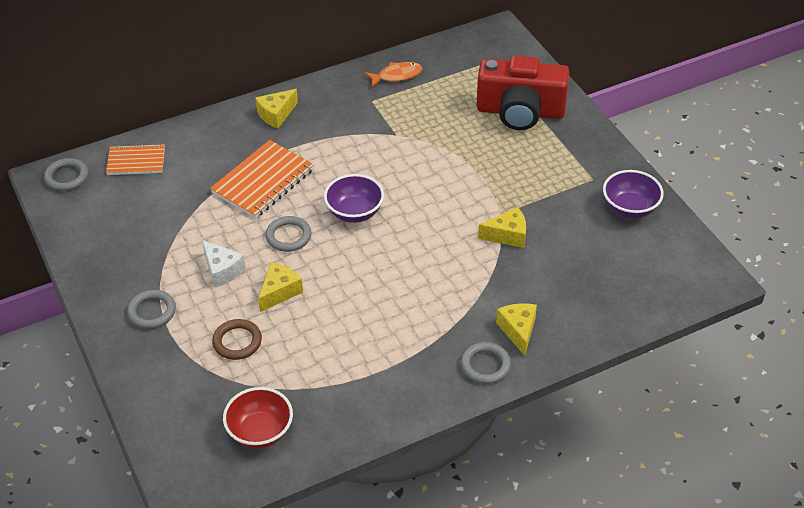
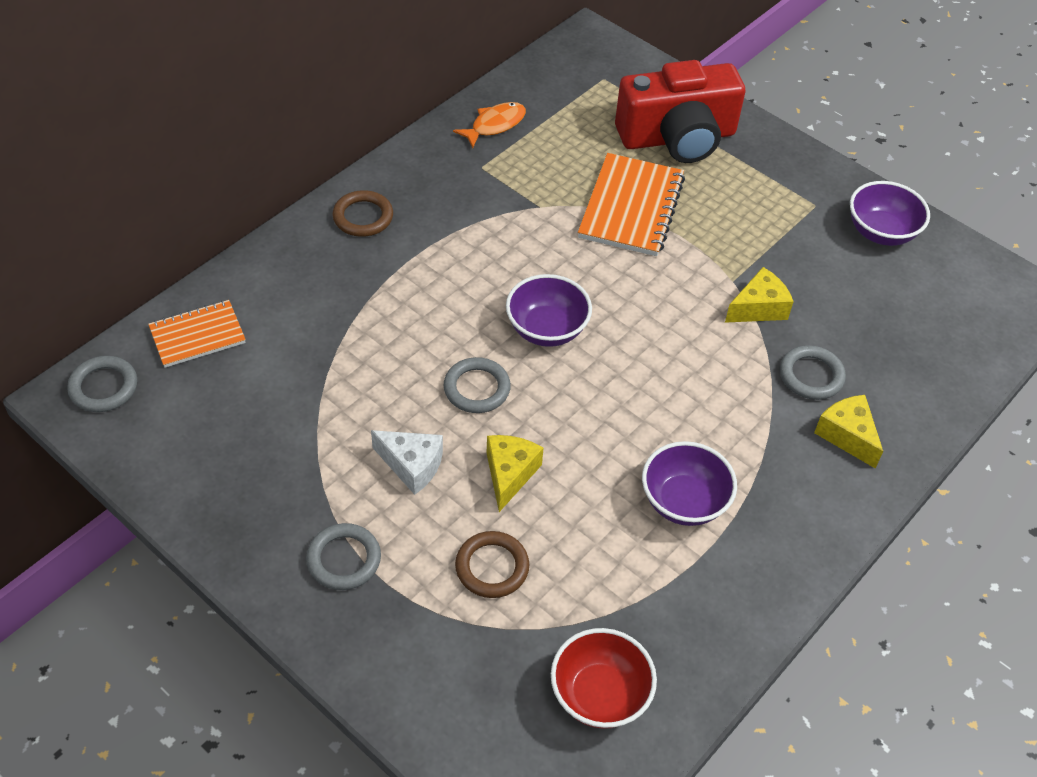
camera: 25 degrees left, 5 degrees up
(263, 181) = (398, 318): orange notebook -> orange notebook (631, 207)
(276, 114) = (363, 217): yellow cheese -> brown ring
(381, 339) = (683, 502): none -> purple bowl
(485, 365) = (835, 497): grey ring -> grey ring (811, 376)

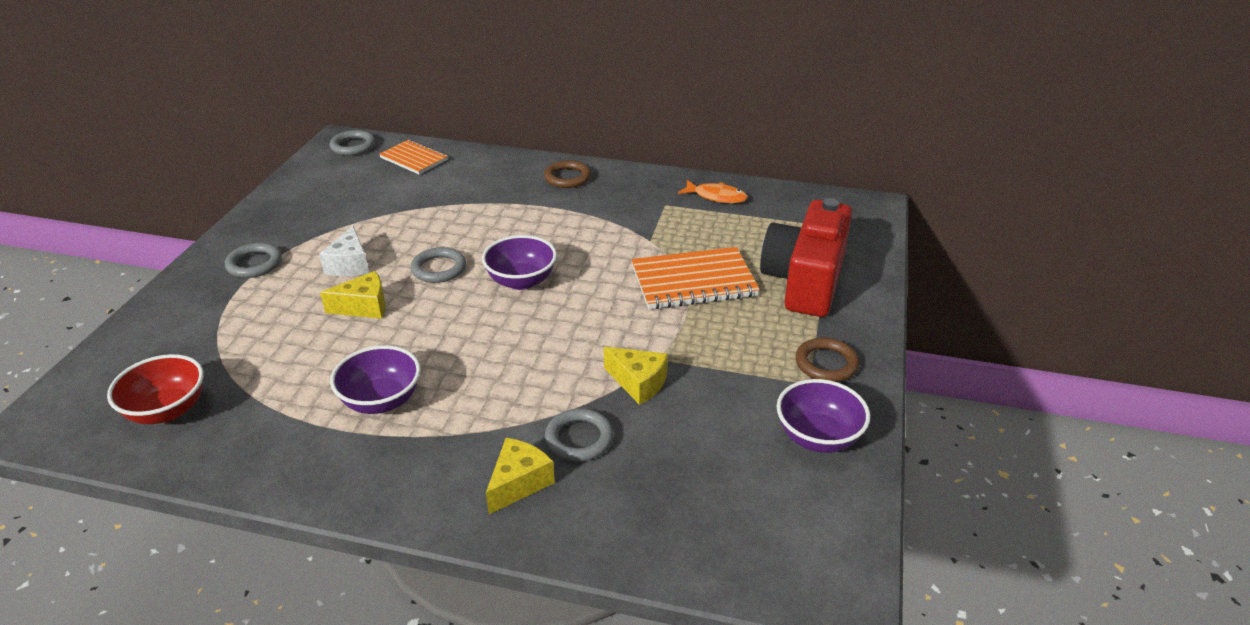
camera: 65 degrees right, 15 degrees down
(492, 567) = (272, 325): brown ring -> brown ring (826, 363)
(677, 138) = (805, 281): red camera -> red camera turned 60 degrees clockwise

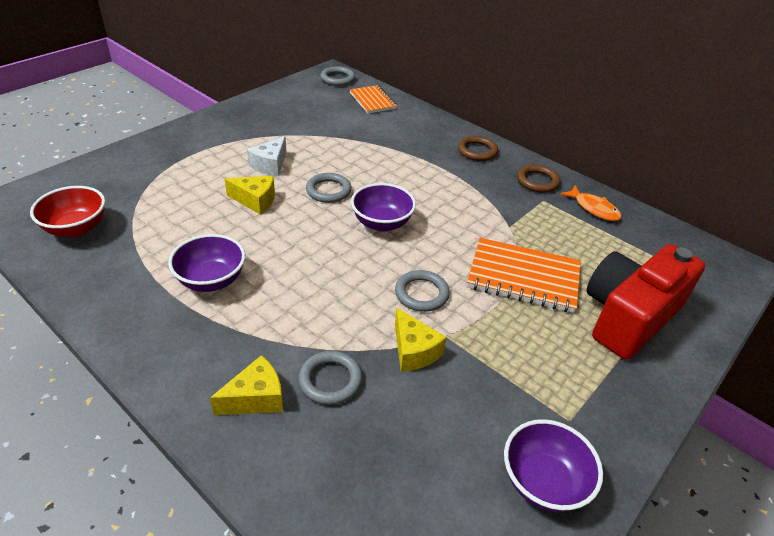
camera: 25 degrees right, 5 degrees up
(254, 264) = (210, 142): grey ring -> grey ring (421, 294)
(826, 363) = (599, 408): brown ring -> brown ring (537, 181)

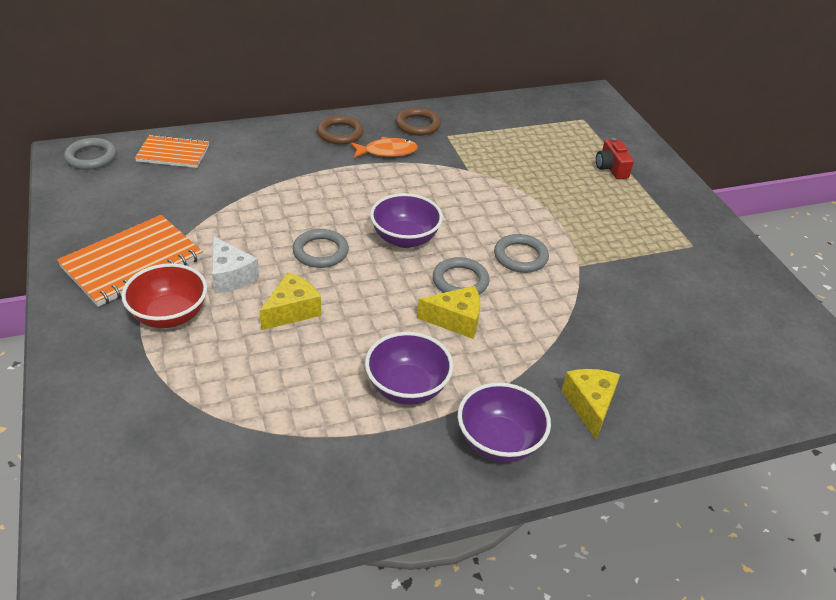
camera: 60 degrees left, 0 degrees up
(76, 228) = (214, 485): red bowl -> red bowl (169, 315)
(330, 380) = (593, 351): grey ring -> grey ring (460, 281)
(413, 351) = (585, 290): yellow cheese -> yellow cheese (456, 320)
(523, 277) = (537, 194): orange notebook -> orange notebook (132, 263)
(543, 482) = (738, 283): purple bowl -> purple bowl (499, 442)
(593, 208) = (478, 117): orange fish -> orange fish (387, 152)
(628, 316) = (611, 168): red camera -> red camera, size x0.42

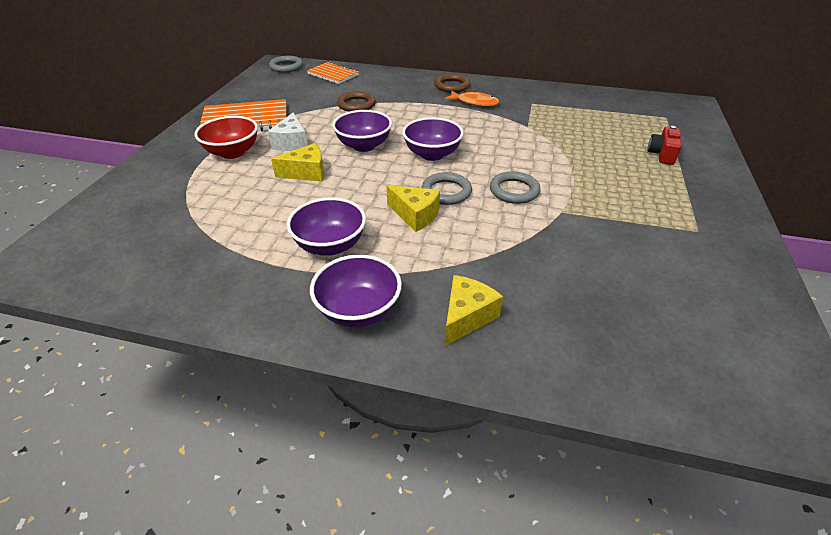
camera: 35 degrees right, 0 degrees up
(320, 252) = (364, 146): grey ring -> purple bowl
(418, 125) = (515, 93): brown ring -> brown ring (356, 105)

